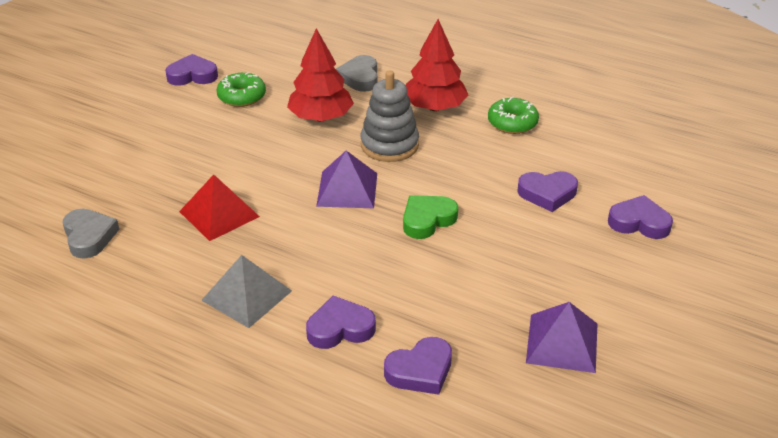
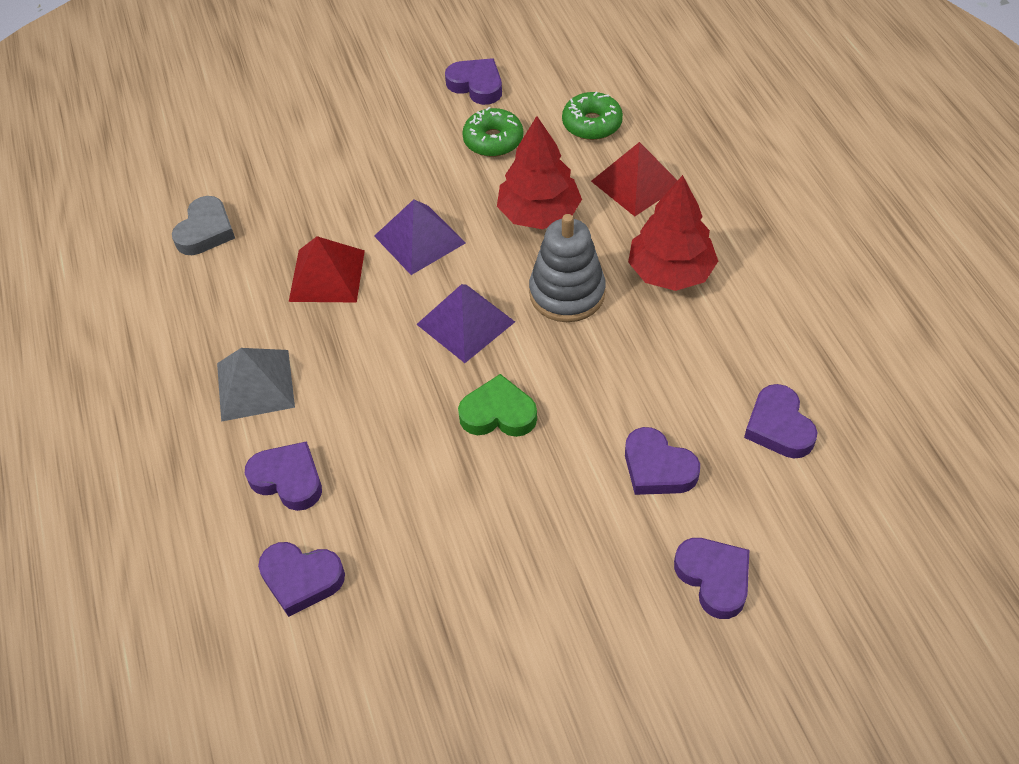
camera: 45 degrees right, 15 degrees up
(360, 77) = (636, 183): grey heart -> red pyramid
(512, 123) = (732, 347): green donut -> green donut (592, 124)
(562, 343) = (456, 655): purple pyramid -> purple pyramid (419, 239)
(581, 143) = (779, 427): none -> purple heart

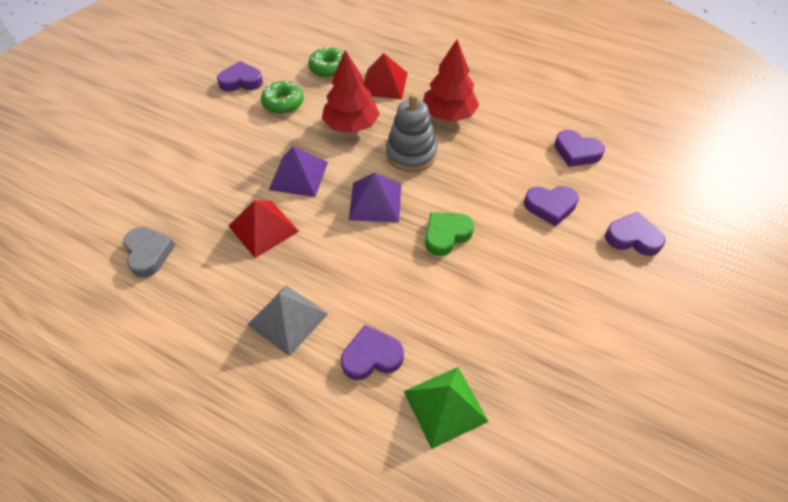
camera: 45 degrees left, 0 degrees up
(301, 579) = (445, 406): purple heart -> green pyramid

